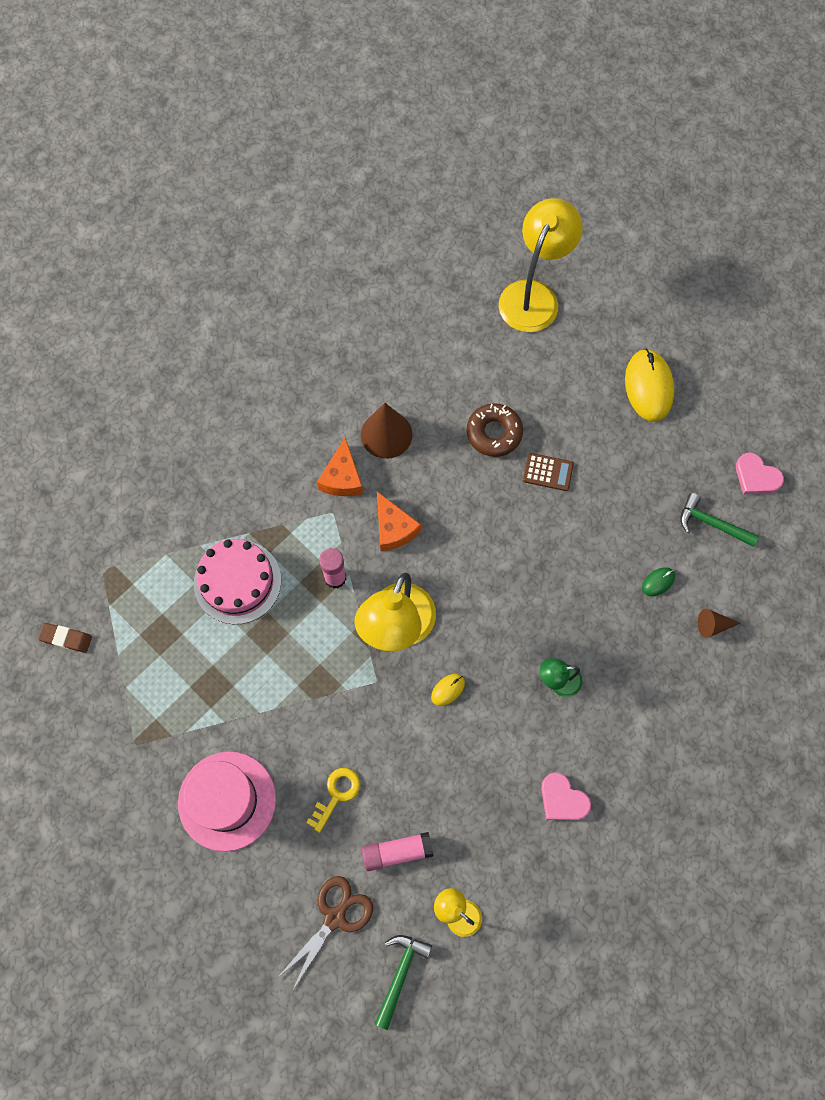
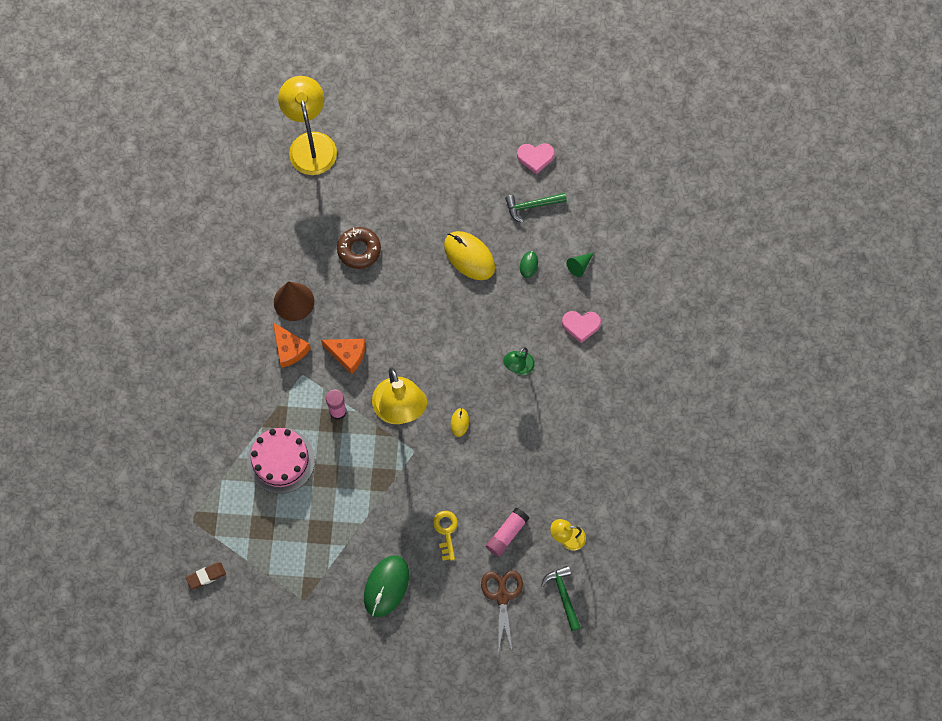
camera: 40 degrees left, 0 degrees up
(227, 800) = (386, 586): pink hat -> green mouse
(548, 472) = (411, 249): brown calculator -> none
(562, 799) = (574, 431): pink heart -> pink heart (581, 325)
(648, 386) = (428, 149): yellow mouse -> yellow mouse (469, 256)
(713, 625) = (579, 266): brown cone -> green cone

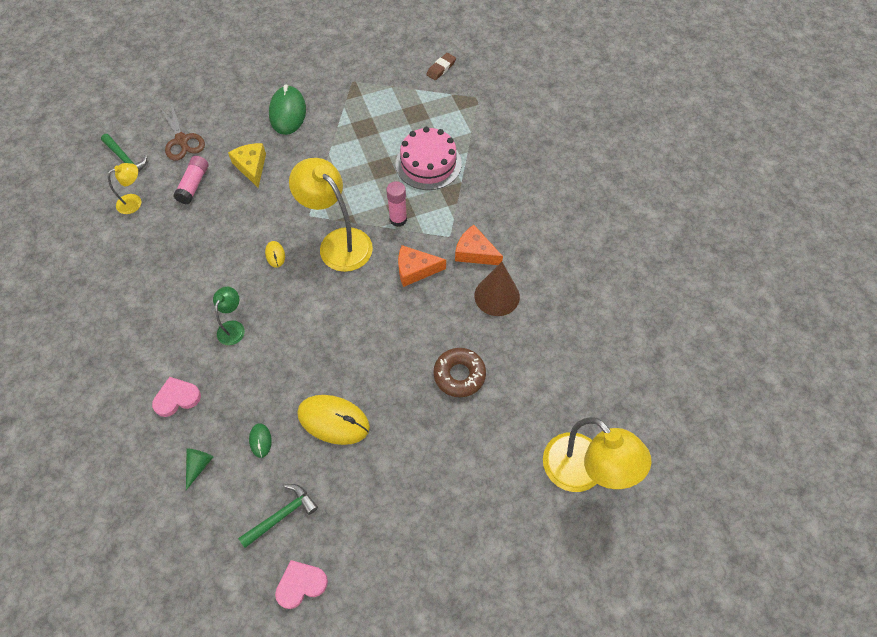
camera: 155 degrees right, 10 degrees down
(446, 531) = (251, 167): yellow key -> yellow cheese

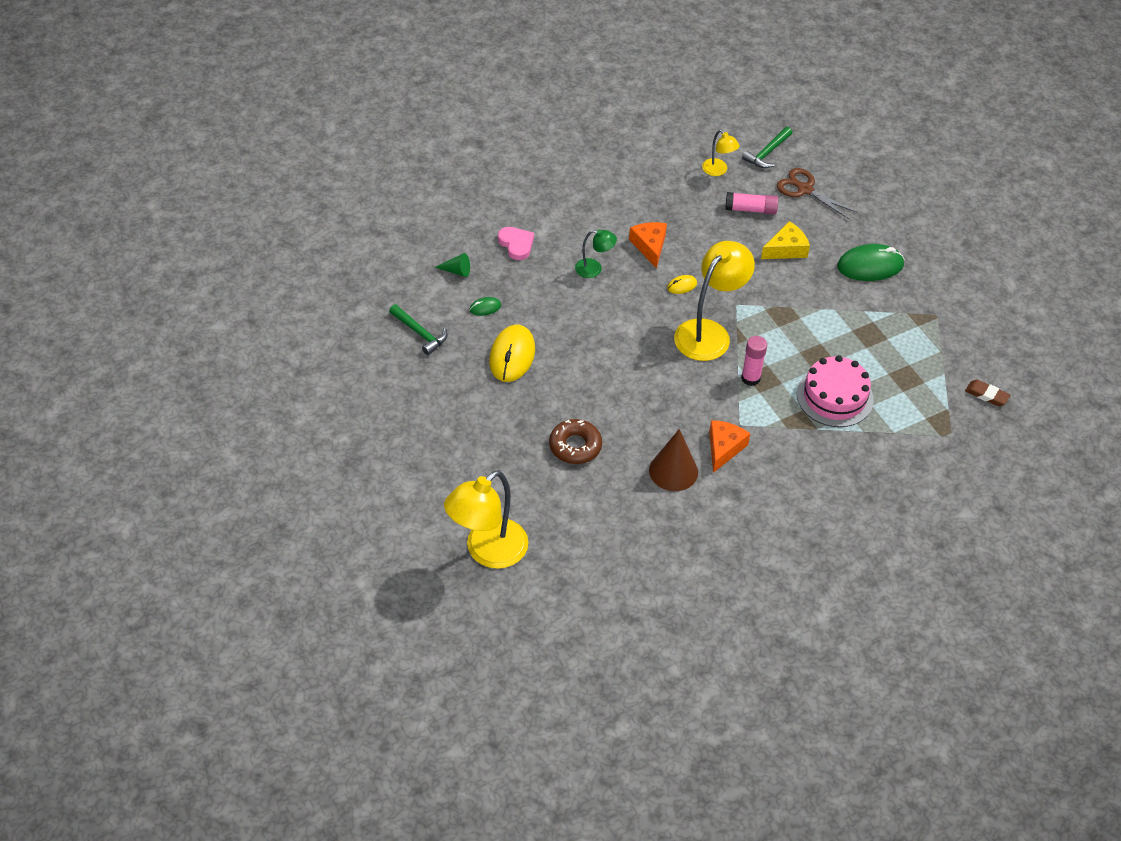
camera: 80 degrees right, 10 degrees down
(182, 141) = (804, 189): brown scissors -> brown scissors turned 75 degrees clockwise
(301, 584) = (363, 354): pink heart -> none
(415, 270) = (690, 399): orange cheese -> orange cheese (650, 246)

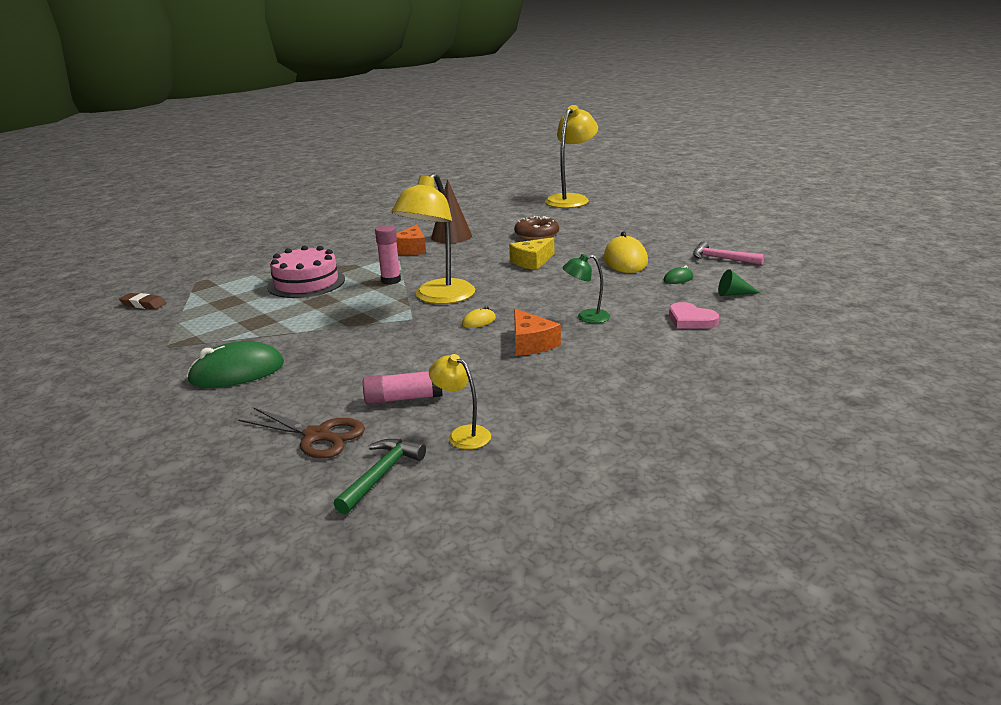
camera: 170 degrees right, 25 degrees down
(420, 333) = (722, 259): green hammer -> pink hammer
(786, 249) = (351, 369): yellow cheese -> yellow cheese (532, 262)

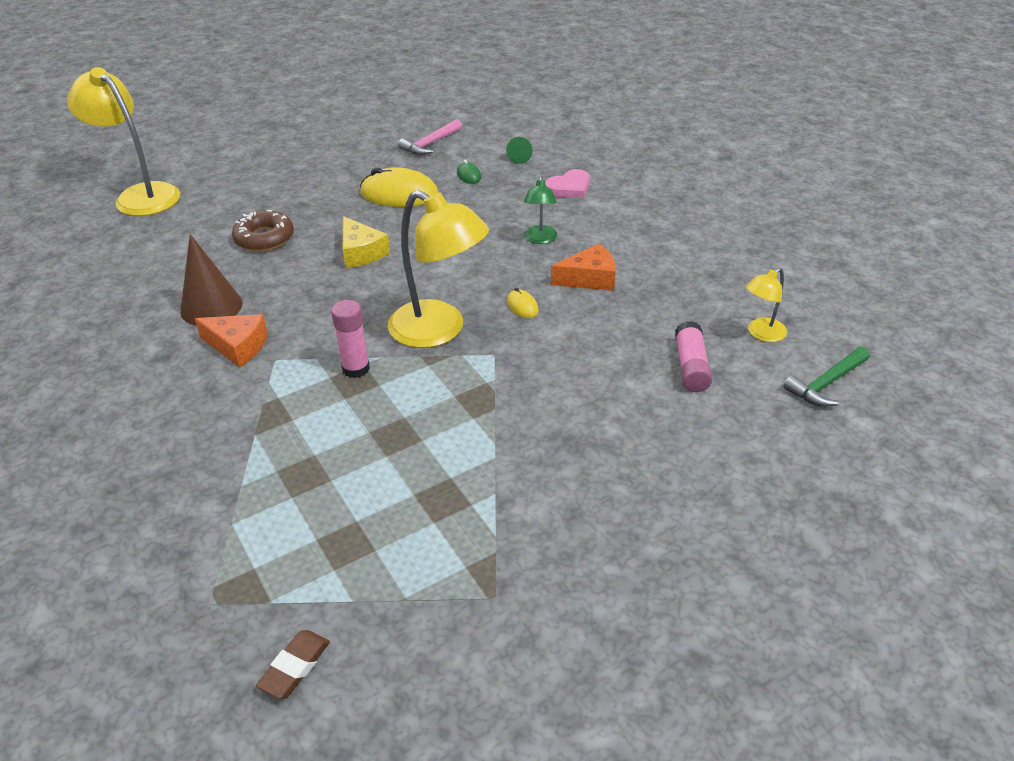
camera: 80 degrees left, 15 degrees up
(237, 372) = (601, 504): green mouse -> none
(306, 283) = (313, 454): pink cake -> none
(318, 436) = (759, 425): brown scissors -> none
(381, 475) = (826, 383): green hammer -> green hammer turned 75 degrees counterclockwise

